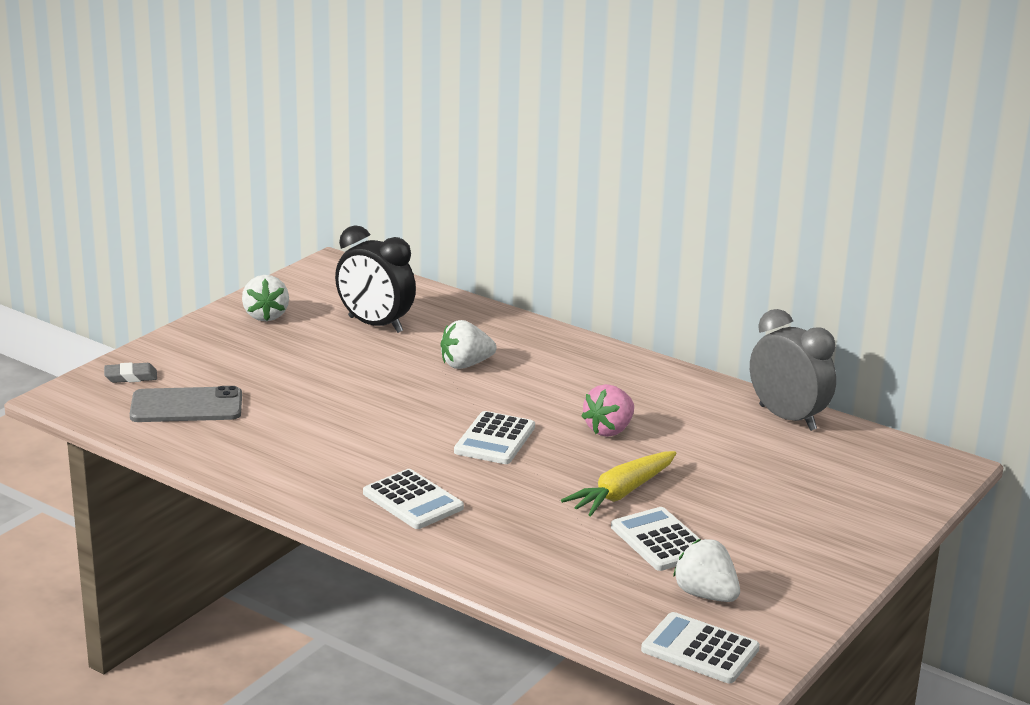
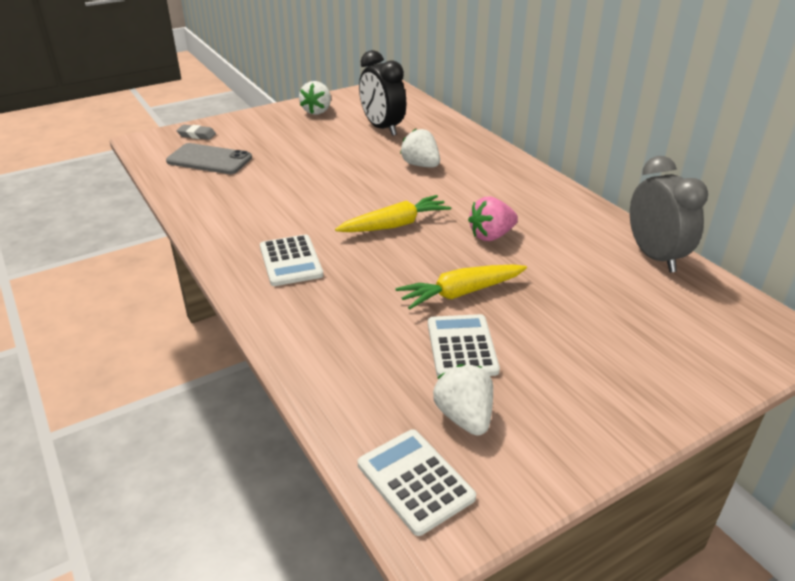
camera: 25 degrees right, 10 degrees up
(465, 365) = (421, 165): white strawberry -> white strawberry turned 45 degrees clockwise
(494, 439) = (395, 225): white calculator -> yellow carrot

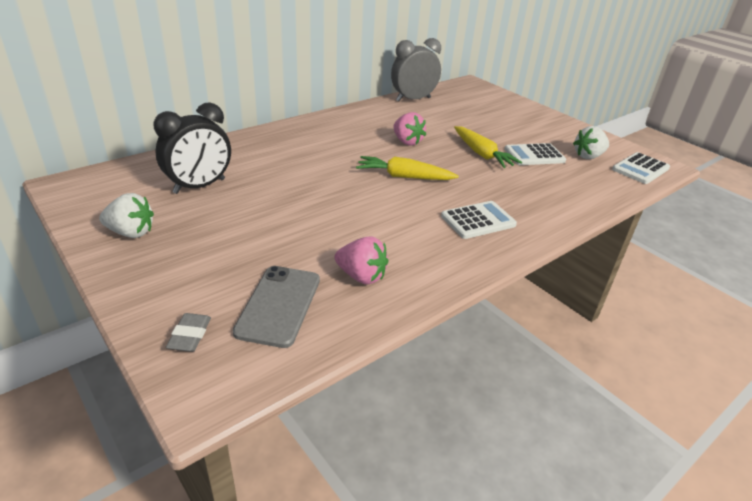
camera: 100 degrees left, 0 degrees up
(226, 190) = (361, 276): none -> pink strawberry
(395, 225) = (404, 177): yellow carrot -> yellow carrot turned 45 degrees counterclockwise
(421, 165) = (293, 166): white strawberry -> none

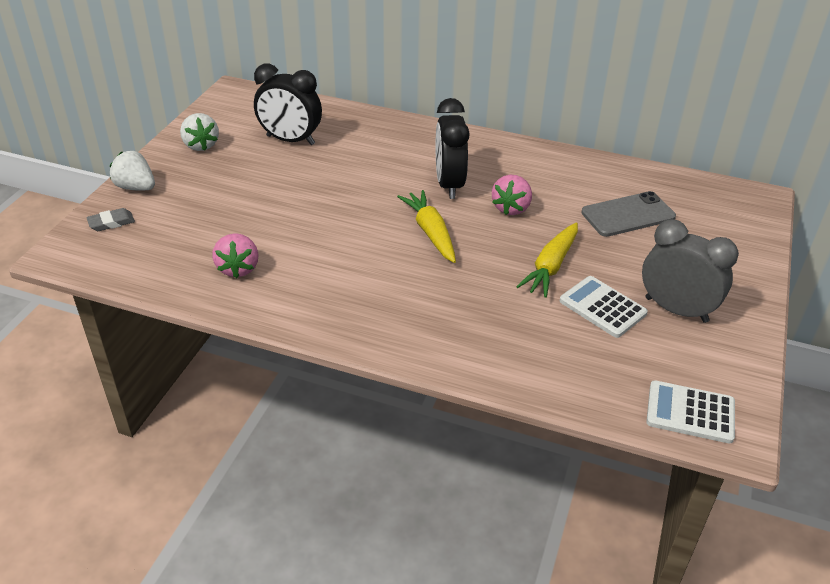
camera: 60 degrees right, 5 degrees up
(279, 305) = (170, 244): grey phone -> grey phone (628, 215)
(354, 150) = (449, 184): none -> black clock
(413, 99) = (630, 174): grey clock -> grey clock (676, 309)
(478, 220) = (395, 306): white calculator -> none
(588, 156) = (664, 355): white strawberry -> white strawberry (136, 187)

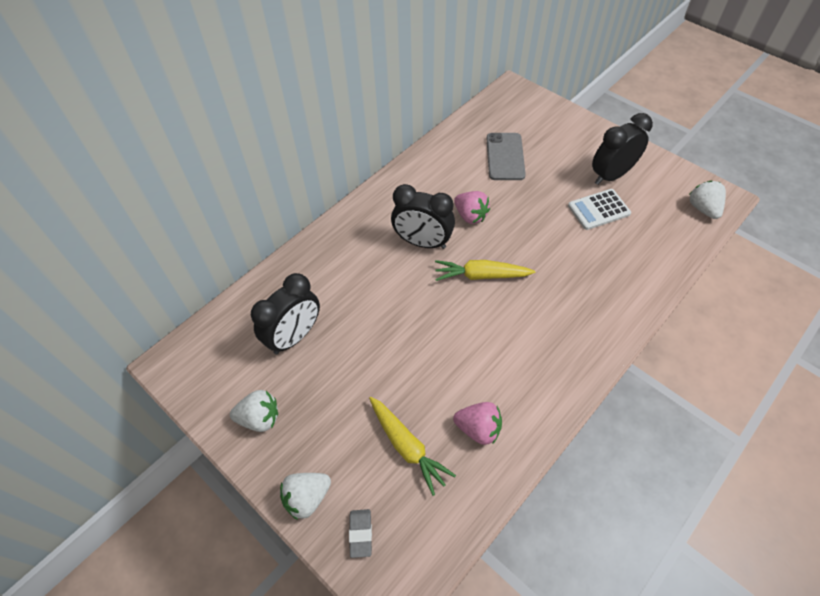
camera: 65 degrees left, 15 degrees up
(551, 266) = (547, 219): yellow carrot -> yellow carrot (407, 446)
(676, 309) = (611, 175): grey clock -> black clock
(690, 412) = (703, 209): white calculator -> white strawberry

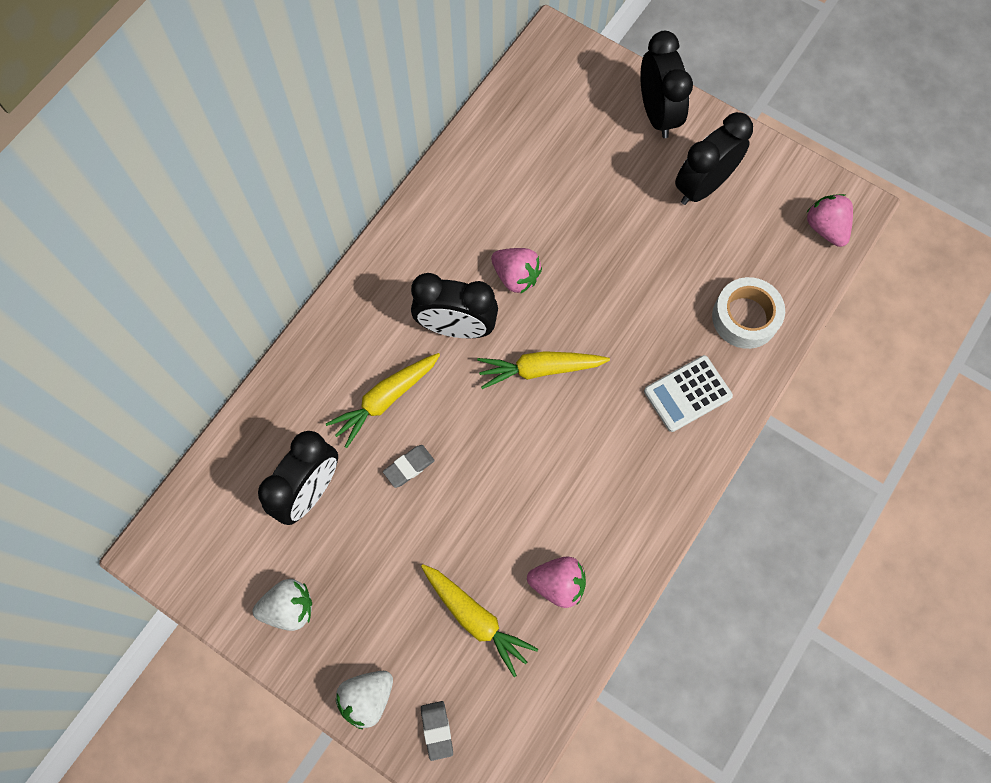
camera: 10 degrees left, 15 degrees up
(363, 282) = (385, 399): none -> yellow carrot
(372, 329) = (409, 467): none -> grey eraser
(505, 157) = (554, 169): grey phone -> none
(580, 132) = (657, 114): none -> black clock
(598, 210) = (688, 246): white calculator -> white calculator (687, 393)
(641, 258) = (745, 317): none -> white tape
(703, 209) = (825, 228): white strawberry -> pink strawberry

